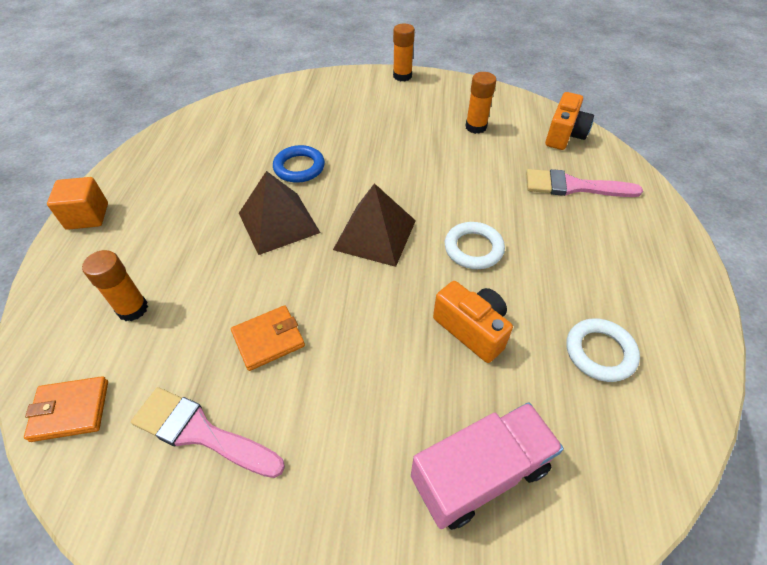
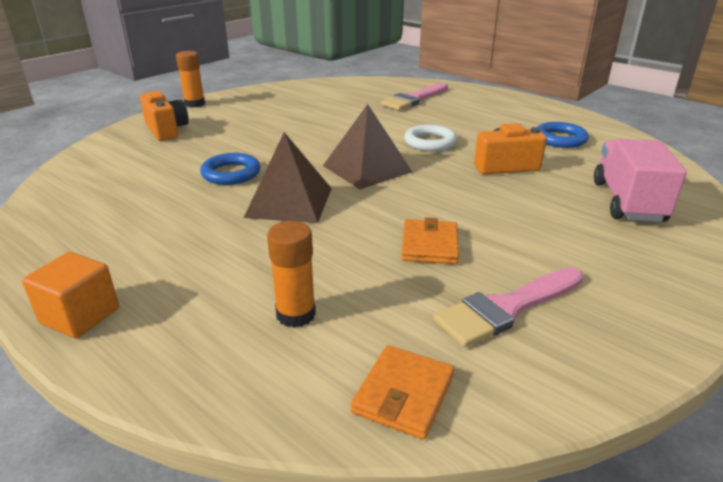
camera: 55 degrees left, 20 degrees down
(476, 127) = (306, 103): orange glue stick -> none
(564, 135) = (362, 85): orange camera -> orange camera (166, 130)
(600, 352) = (560, 139): white ring -> blue ring

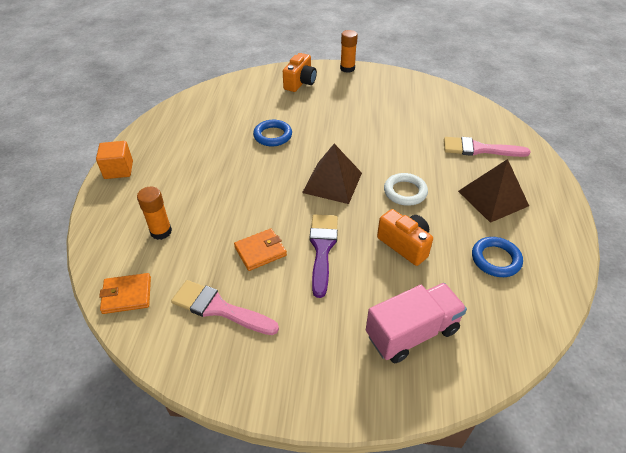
camera: 55 degrees right, 15 degrees up
(289, 202) = (260, 174): brown pyramid -> brown pyramid (493, 198)
(466, 207) = (322, 248): none -> purple brush

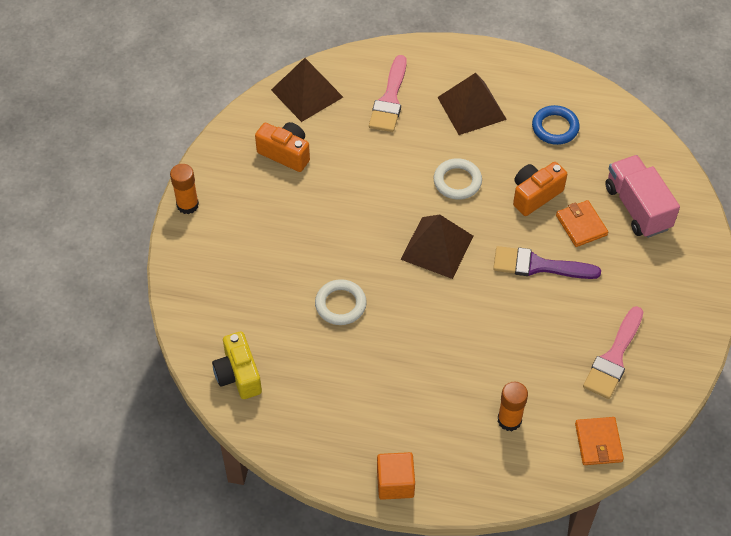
camera: 85 degrees left, 10 degrees up
(216, 97) = (238, 375): none -> yellow camera
(260, 251) = (541, 321): orange wallet -> orange wallet (581, 225)
(273, 136) = (340, 304): blue ring -> white ring
(300, 83) = (216, 266): orange camera -> orange camera (285, 153)
(465, 108) = (307, 93): none -> brown pyramid

